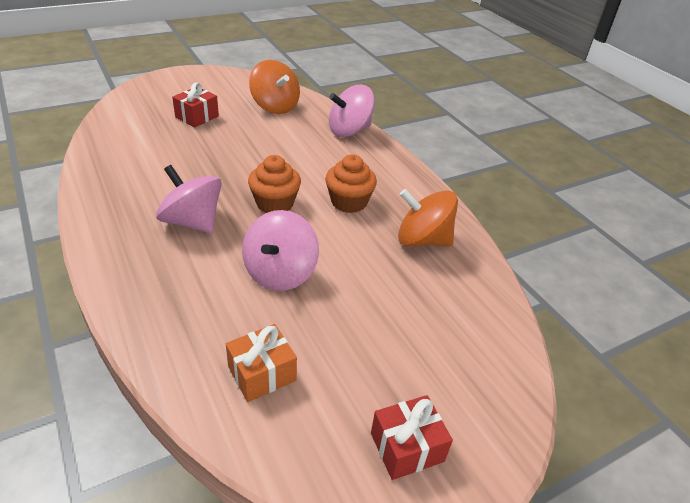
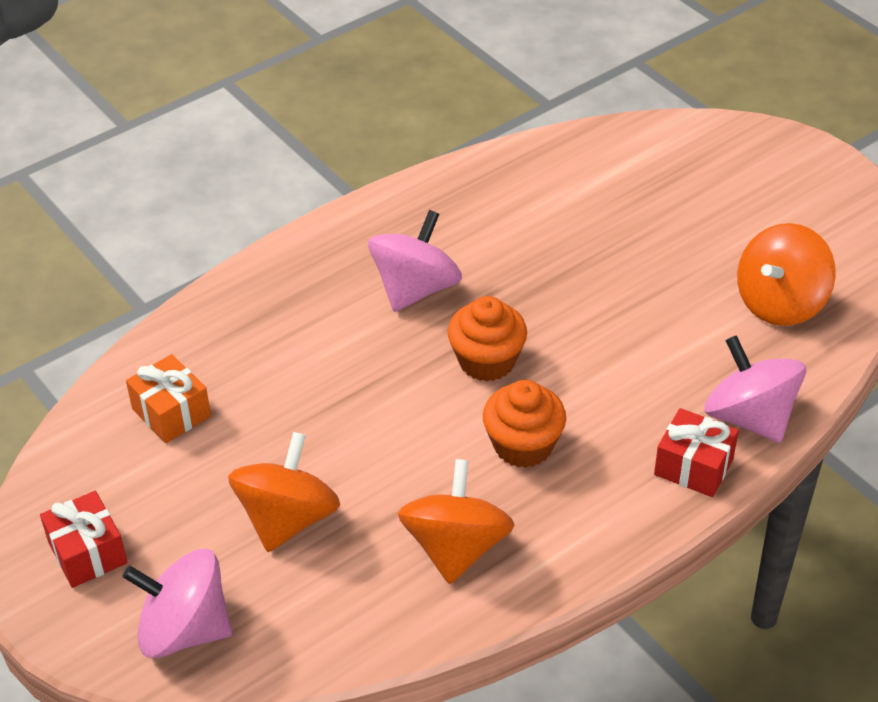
camera: 85 degrees right, 5 degrees up
(197, 117) = (688, 220): red gift -> red gift (693, 466)
(280, 273) = (338, 396): pink spinning top -> pink spinning top (184, 630)
(389, 313) = (287, 519): none -> orange spinning top

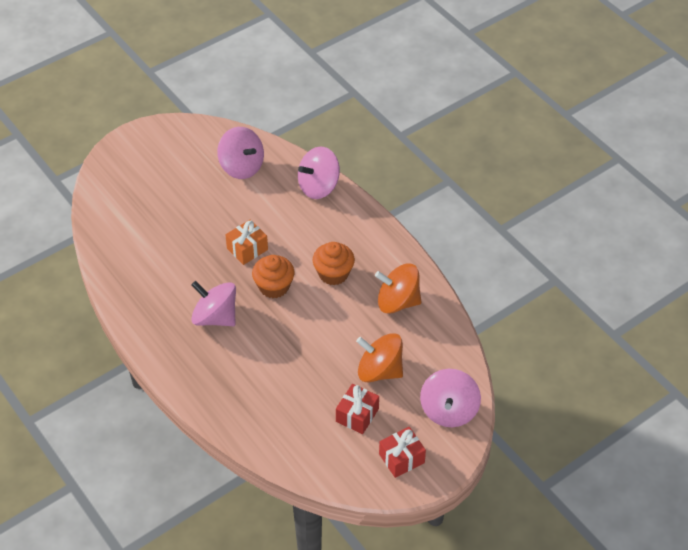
camera: 90 degrees left, 5 degrees up
(171, 413) = (303, 428): orange gift -> orange gift (247, 249)
(693, 466) = (349, 210): red gift -> red gift (357, 415)
(780, 303) = (242, 167): orange spinning top -> pink spinning top

